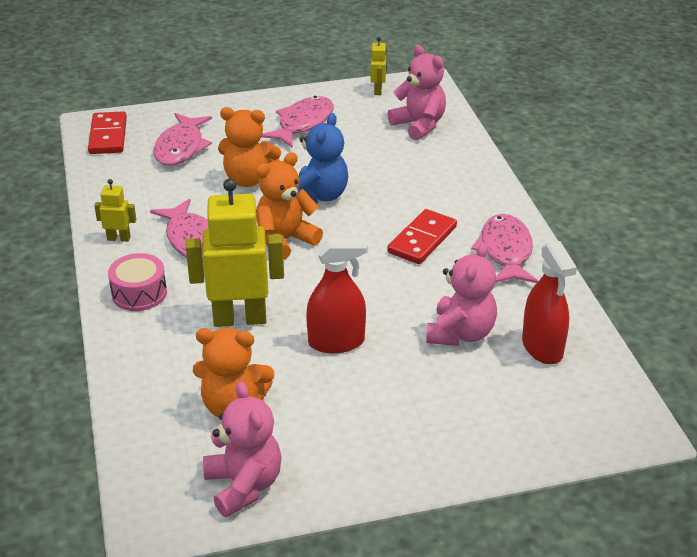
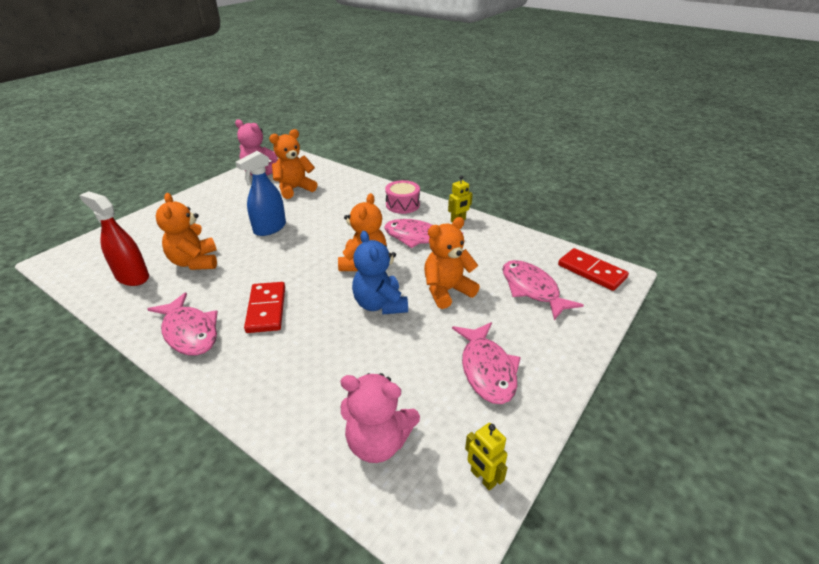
camera: 140 degrees right, 0 degrees up
(240, 319) = (335, 216): yellow robot -> none
(336, 342) = (270, 228): red spray bottle -> blue spray bottle
(460, 333) = (195, 262): pink teddy bear -> orange teddy bear

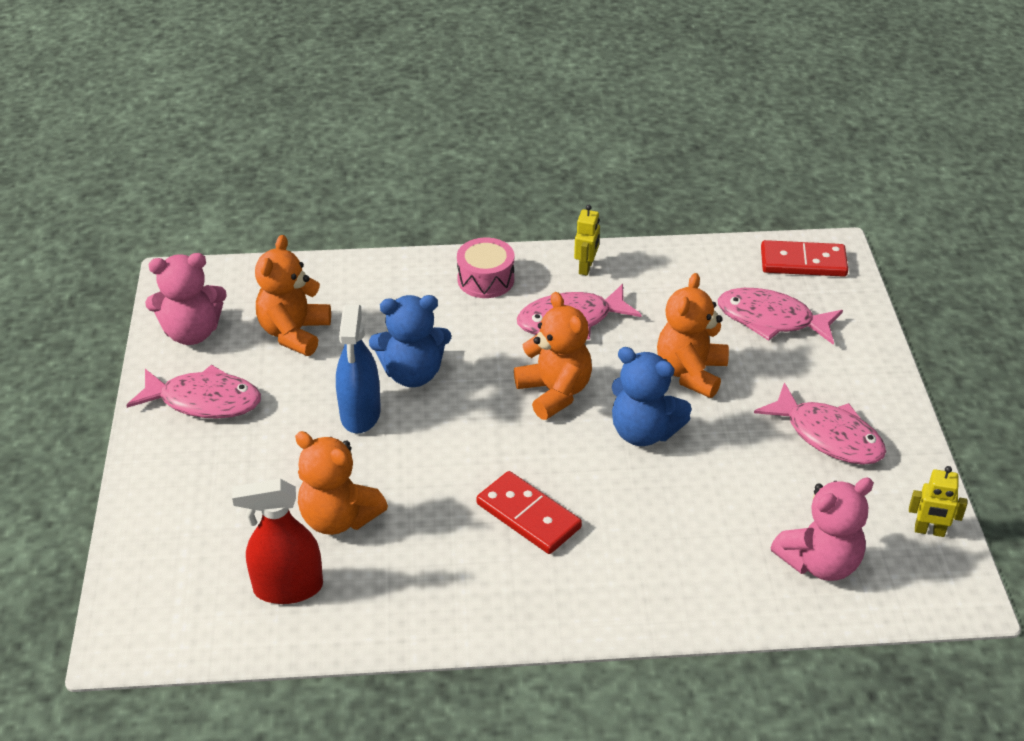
camera: 40 degrees left, 5 degrees up
(189, 332) = (483, 596): pink fish -> pink fish (204, 401)
(314, 224) = (412, 374): none -> blue teddy bear

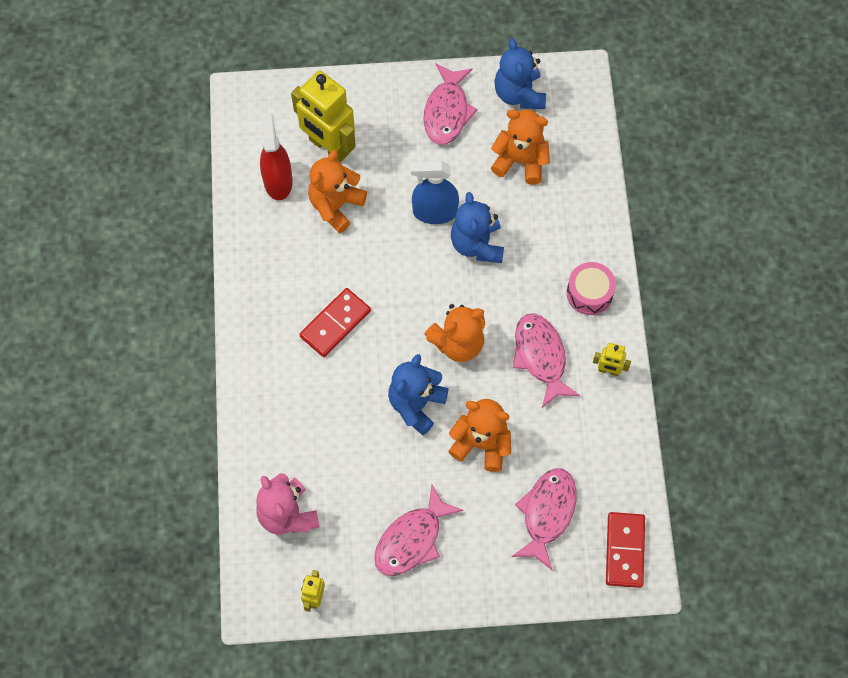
camera: 90 degrees right, 25 degrees up
(192, 332) = (519, 94): pink teddy bear -> blue teddy bear
(238, 528) = (328, 147): none -> yellow robot

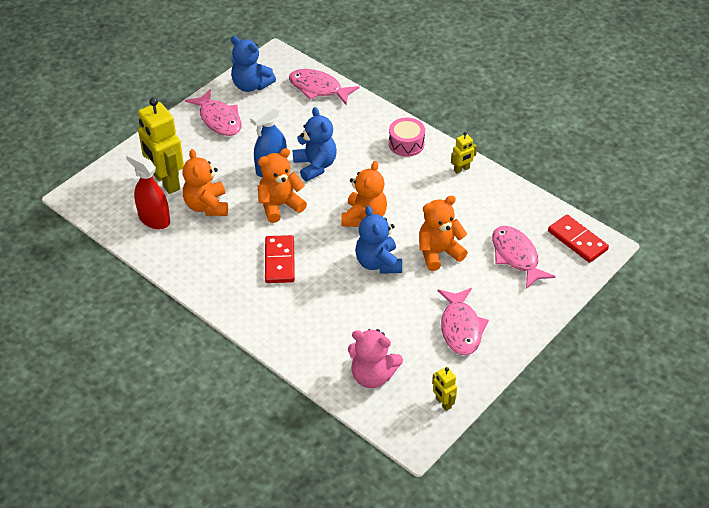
camera: 45 degrees left, 20 degrees down
(328, 147) = (166, 182): yellow robot -> yellow robot turned 60 degrees clockwise
(477, 244) = (315, 166): blue teddy bear -> blue teddy bear turned 150 degrees counterclockwise
(520, 161) = (291, 113): orange teddy bear -> orange teddy bear (280, 205)
(541, 357) = (418, 190): pink fish -> pink fish (318, 88)

